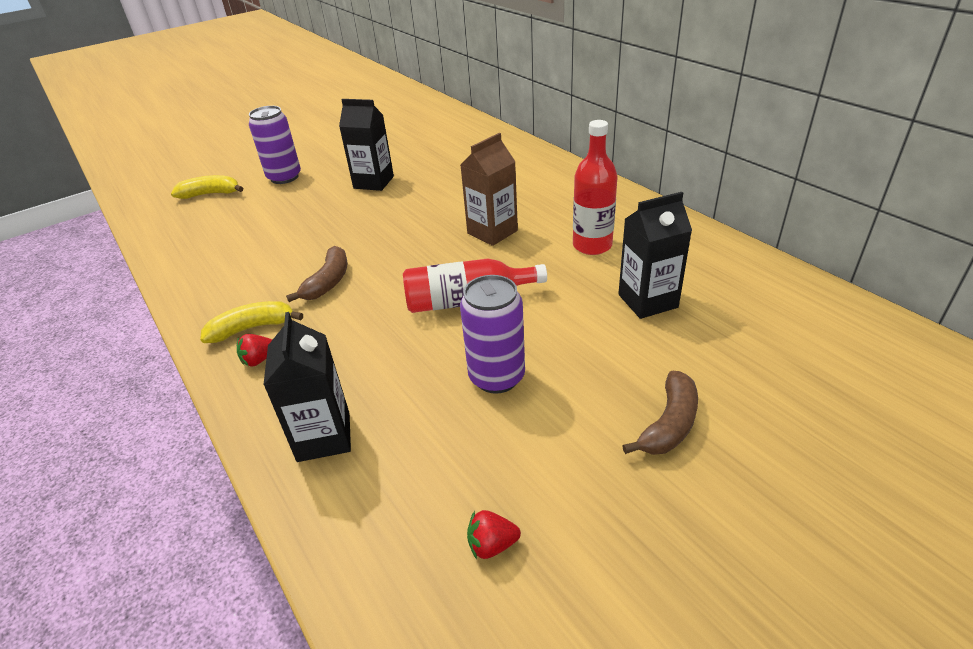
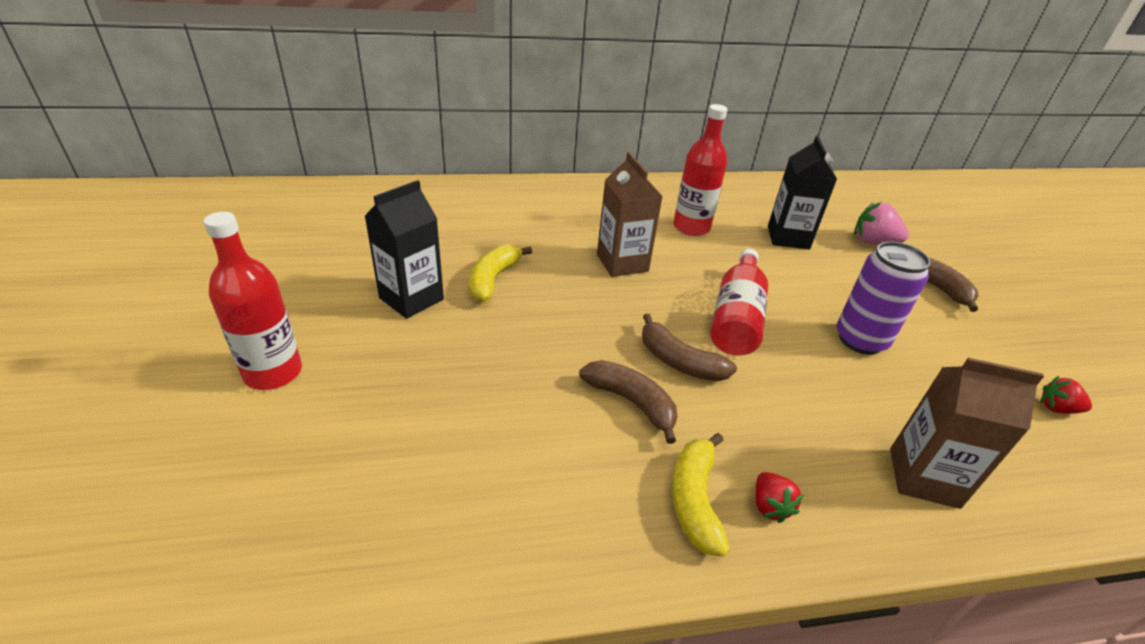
camera: 70 degrees left, 0 degrees up
(210, 194) = (203, 479): yellow banana -> yellow banana (493, 279)
(284, 177) = (273, 373): purple can -> red bottle
(324, 437) = (923, 477): black carton -> brown carton
(385, 289) = (679, 362): none -> brown banana
(492, 545) = (1057, 408): red strawberry -> red strawberry turned 90 degrees clockwise
(722, 362) = (873, 242): none -> pink strawberry

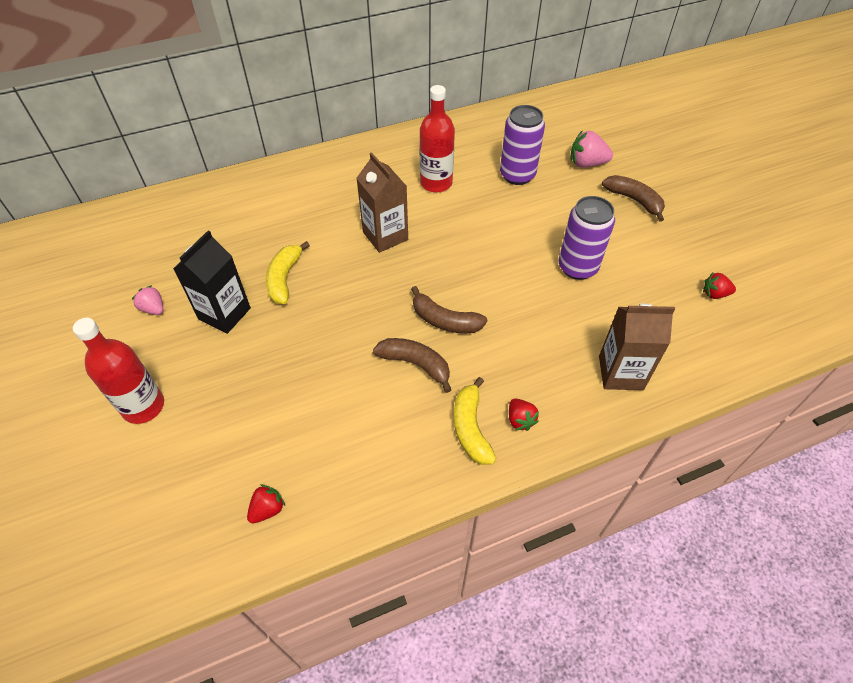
camera: 10 degrees left, 15 degrees up
(333, 277) = (153, 309): none -> pink strawberry
(376, 540) = (267, 509): none -> red strawberry
(736, 317) = (483, 269): red bottle -> none
(788, 237) = (517, 175): black carton -> purple can

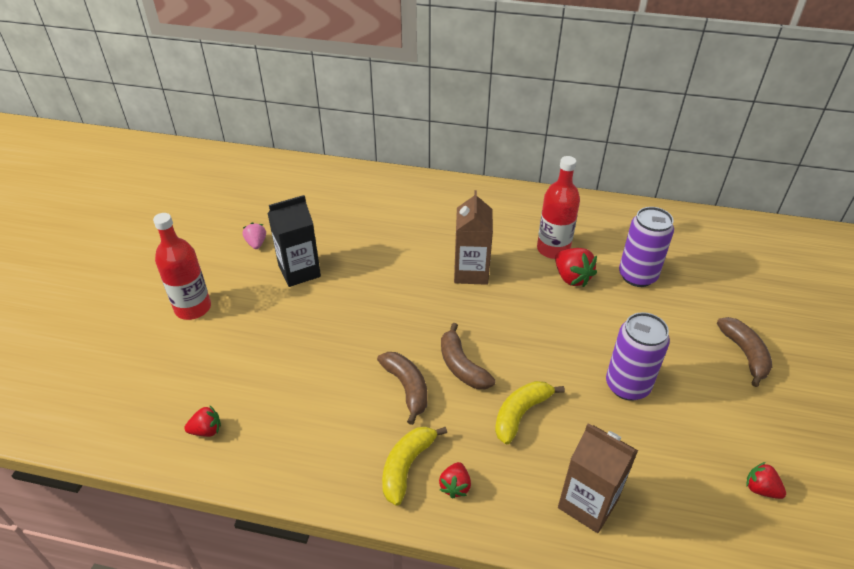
camera: 35 degrees right, 10 degrees down
(284, 278) = (363, 267): yellow banana -> yellow banana (520, 414)
(470, 200) = (571, 278): none -> red strawberry
(586, 163) = (721, 297): pink strawberry -> none

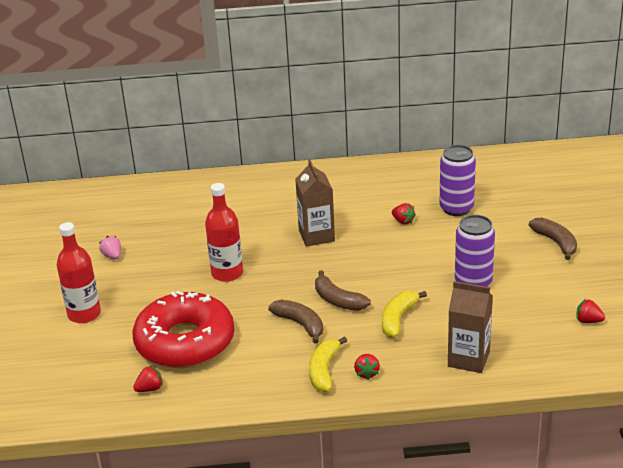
camera: 15 degrees left, 10 degrees down
(274, 375) = (185, 342): none -> red donut
(299, 271) = (165, 267): black carton -> none
(553, 249) = (379, 204): red bottle -> red bottle (227, 273)
(571, 278) = (403, 221): red strawberry -> red strawberry, size x0.63

